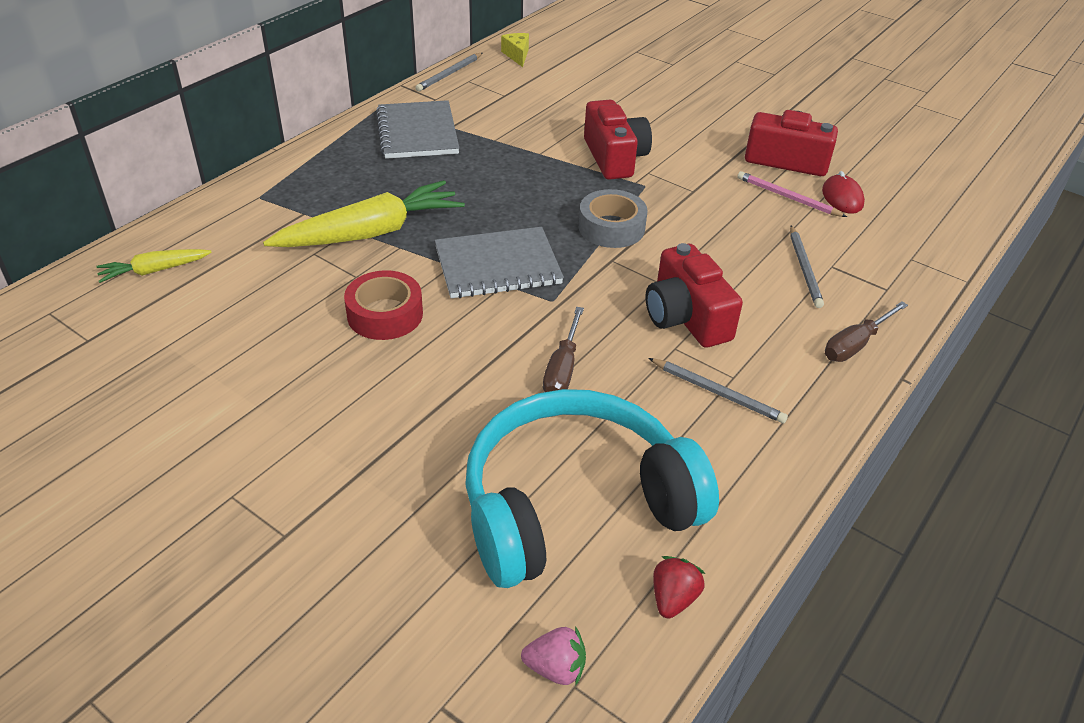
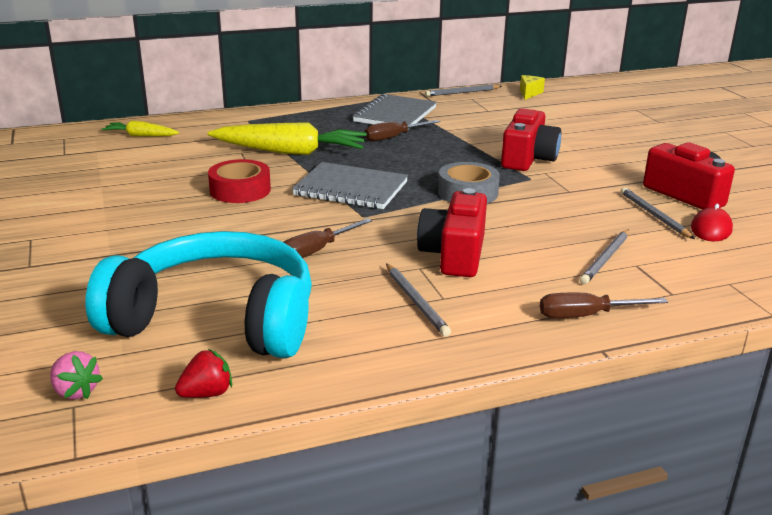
camera: 35 degrees right, 15 degrees down
(455, 170) = (393, 137): none -> brown screwdriver
(787, 197) = (654, 215): pink pencil -> grey pencil

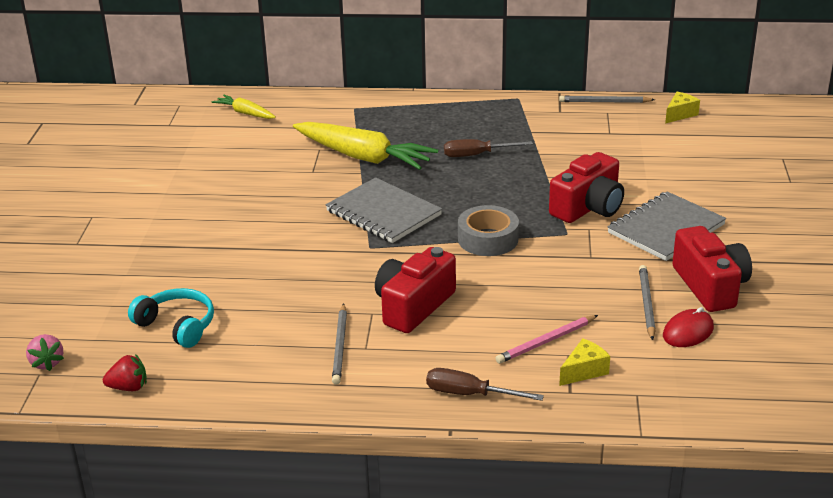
camera: 25 degrees right, 5 degrees up
(216, 319) = (177, 326): turquoise headphones -> turquoise headphones, size x0.48
(240, 190) = (286, 196): red tape -> none
(316, 251) = (300, 277): brown screwdriver -> none
(395, 115) = (504, 123): grey notebook -> grey notebook (666, 229)
(605, 259) = (546, 342): grey pencil -> pink pencil
(664, 274) = (584, 371): none -> yellow cheese

